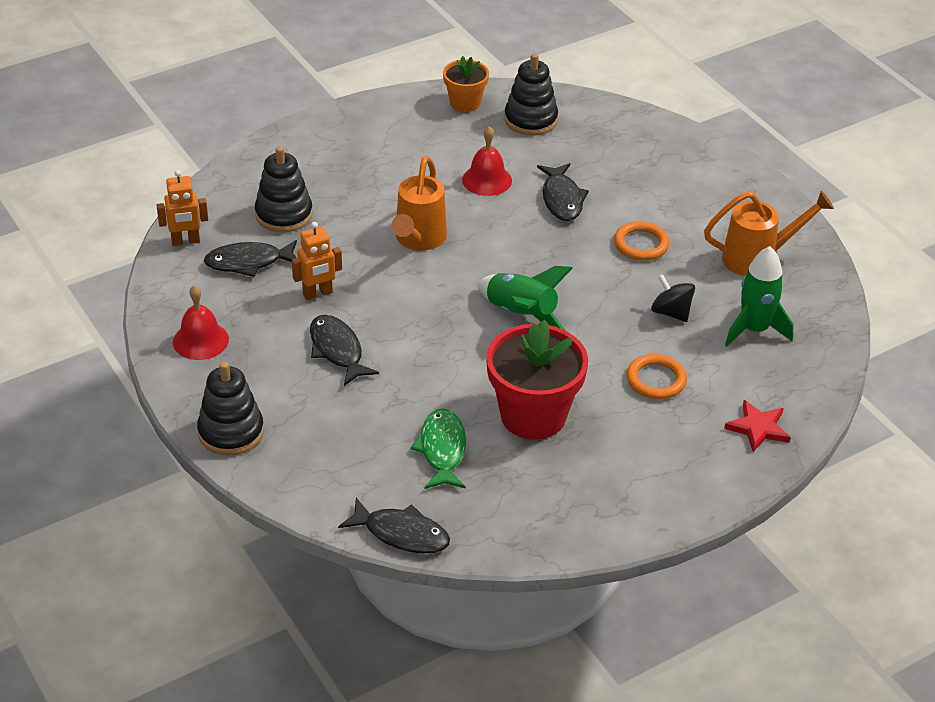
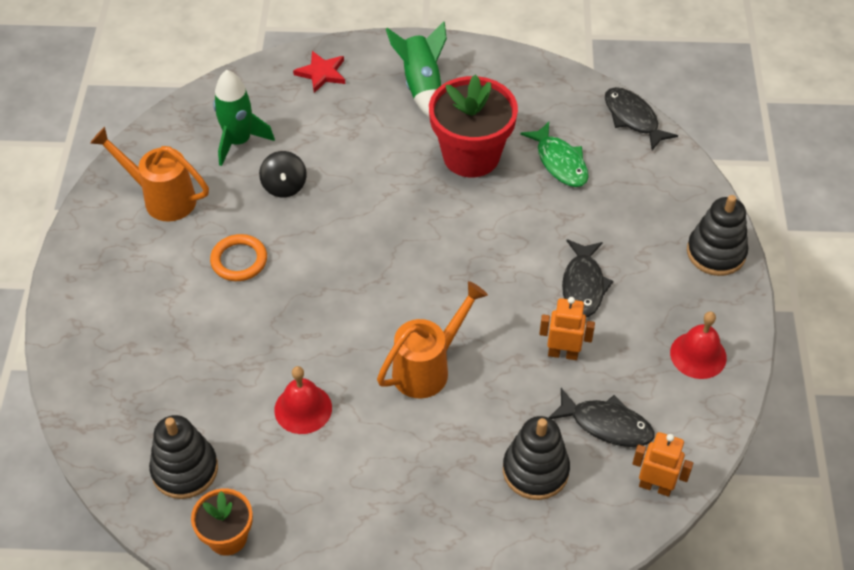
camera: 145 degrees left, 10 degrees up
(442, 450) = (560, 162): green fish -> green fish turned 60 degrees counterclockwise
(520, 315) = (405, 243): green rocket -> green rocket (421, 86)
(562, 199) = (256, 346): black fish -> none
(656, 380) = (354, 139): orange ring -> none

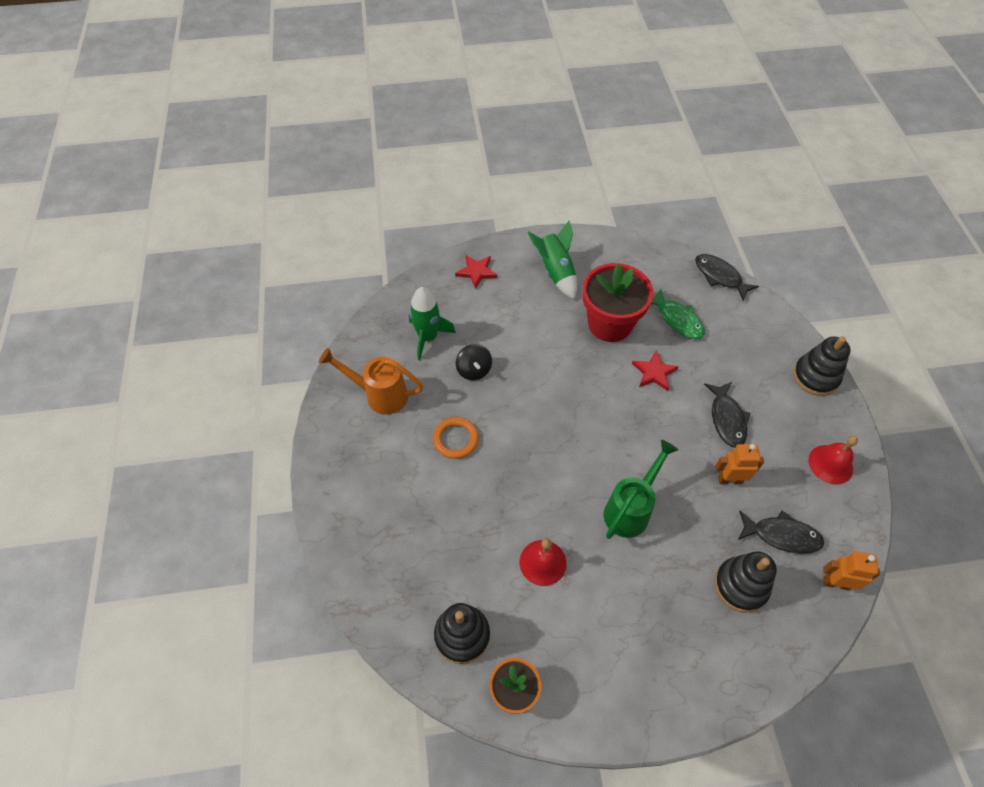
camera: 10 degrees left, 5 degrees up
(428, 367) = (631, 509): orange watering can -> green watering can
(508, 219) = (654, 372): none -> red star

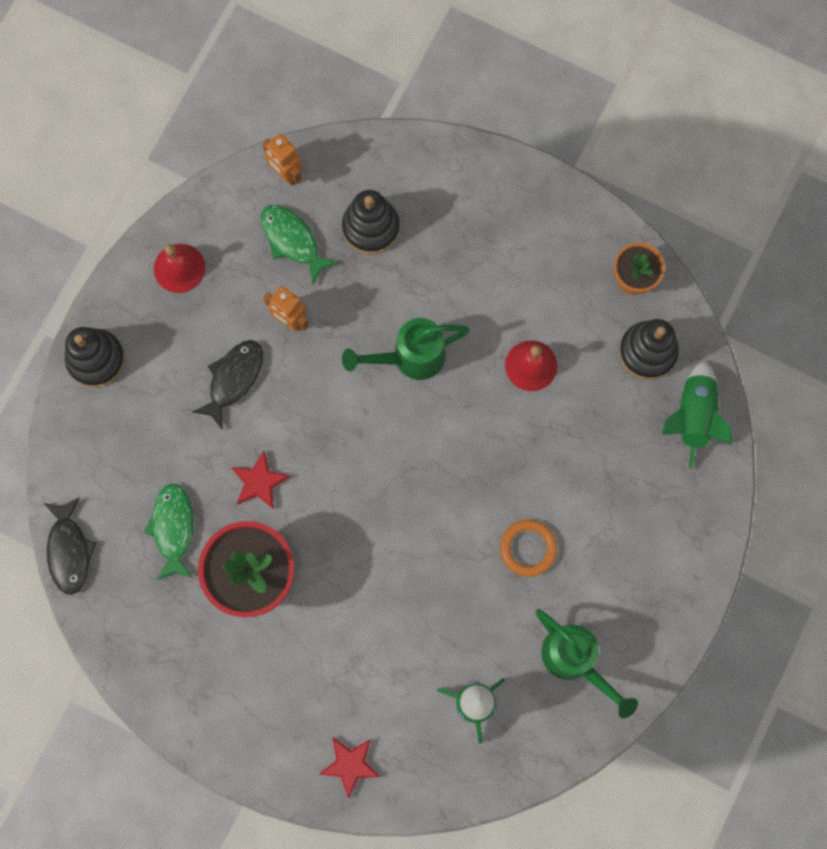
camera: 145 degrees left, 20 degrees up
(379, 395) = (575, 661): orange watering can -> green watering can
(474, 370) = (451, 621): black spinning top -> none
(555, 272) = (255, 696): green rocket -> green rocket (693, 416)
(782, 535) = (292, 240): black fish -> green fish

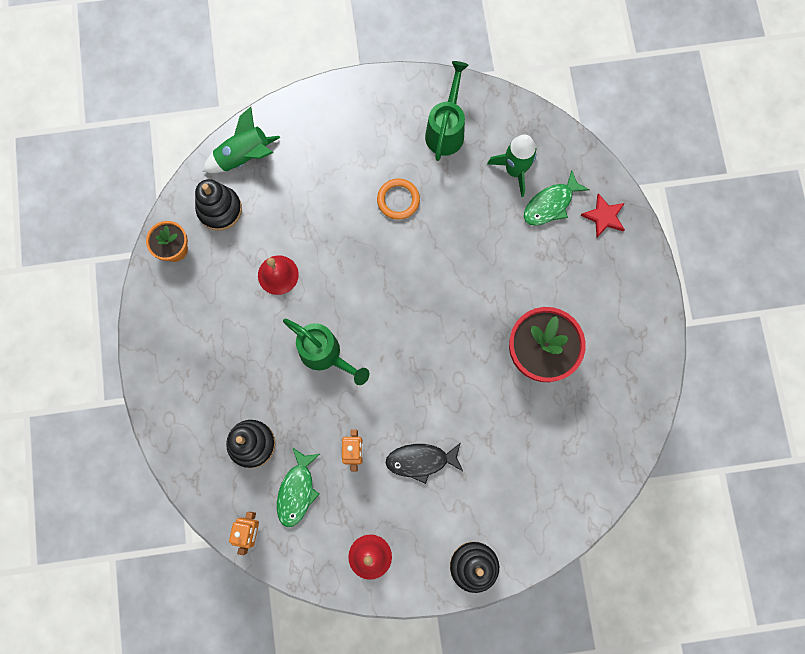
camera: 125 degrees left, 0 degrees up
(69, 551) = (610, 485): black fish -> none
(173, 528) = (546, 427): green fish -> green fish (550, 204)
(259, 482) = (476, 394): red star -> none

